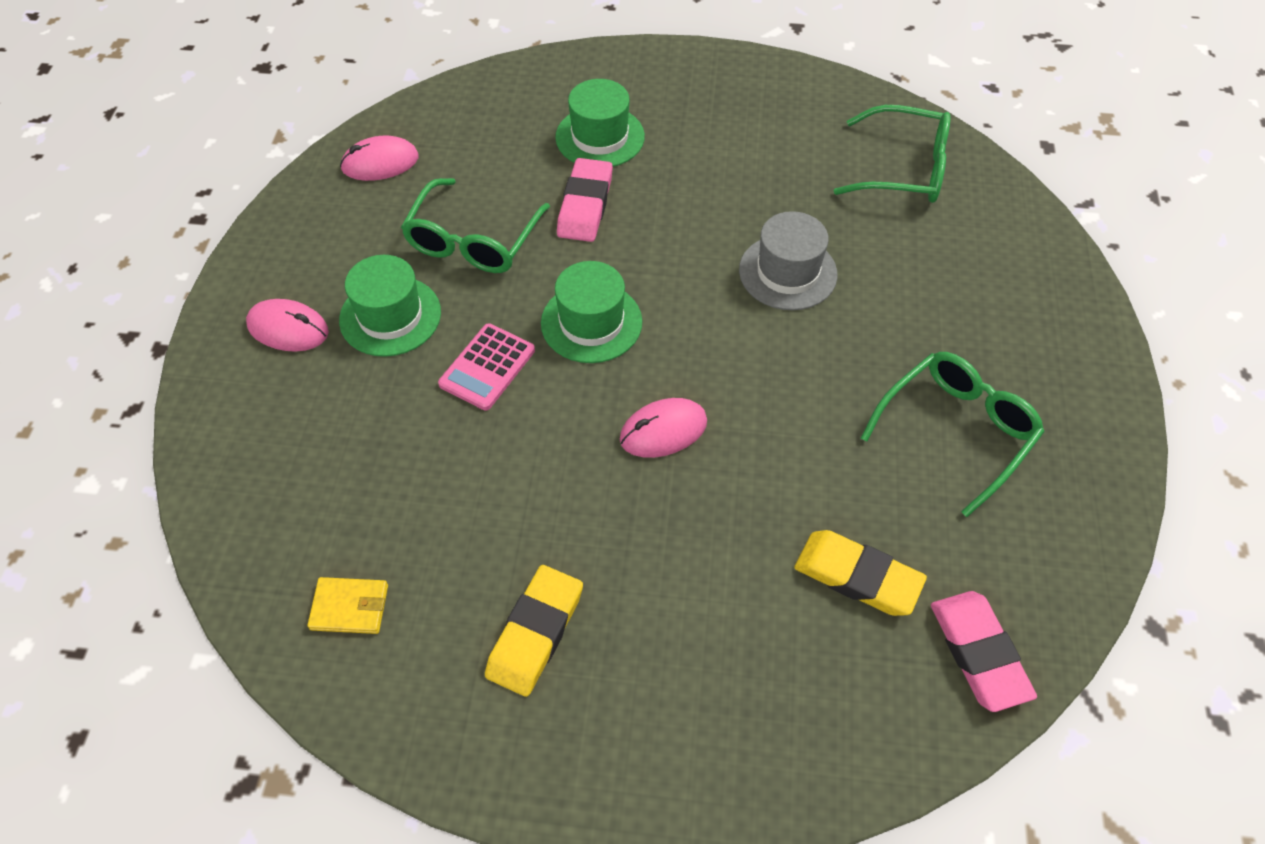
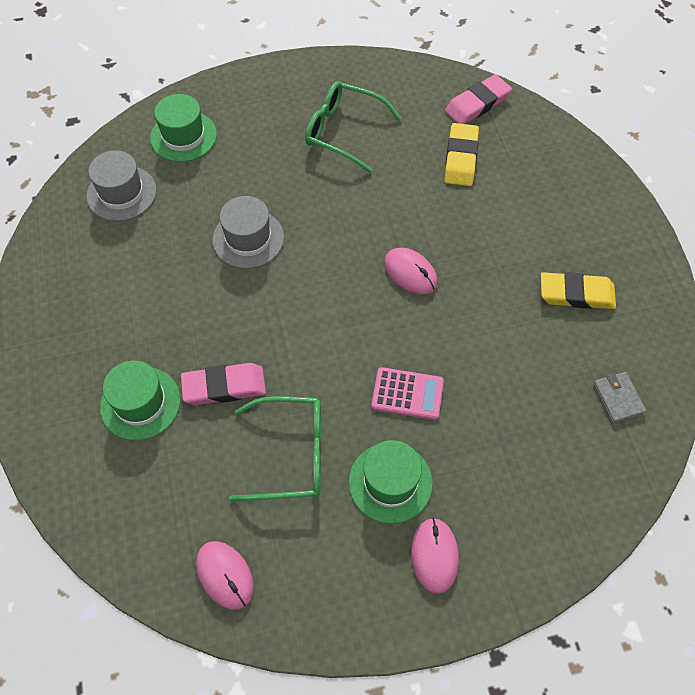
camera: 110 degrees left, 5 degrees up
(350, 607) = (618, 398): yellow wallet -> grey wallet
(591, 322) = (340, 342): green hat -> green hat (183, 136)
(904, 169) = (121, 193): green glasses -> grey hat

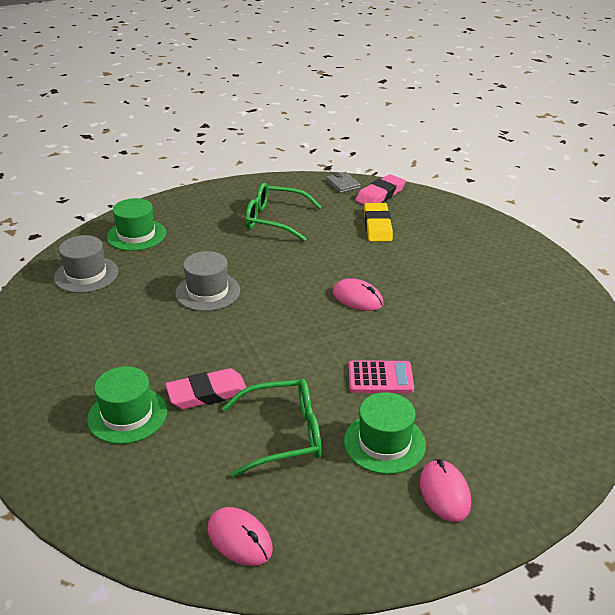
camera: 10 degrees left, 25 degrees down
(576, 294) = (504, 296): yellow eraser -> none
(618, 398) = (567, 358): grey wallet -> grey wallet (343, 184)

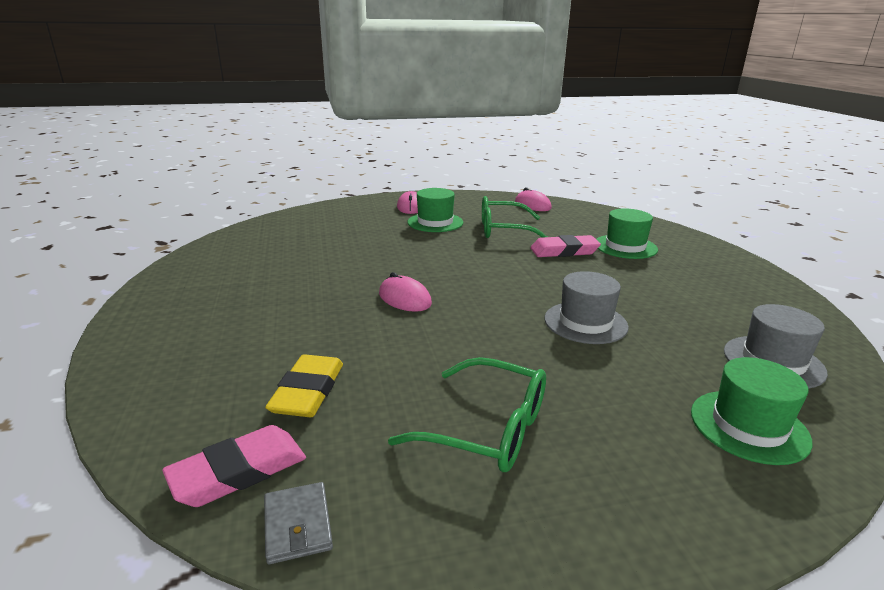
camera: 170 degrees left, 10 degrees down
(380, 378) = (418, 246): pink calculator -> none

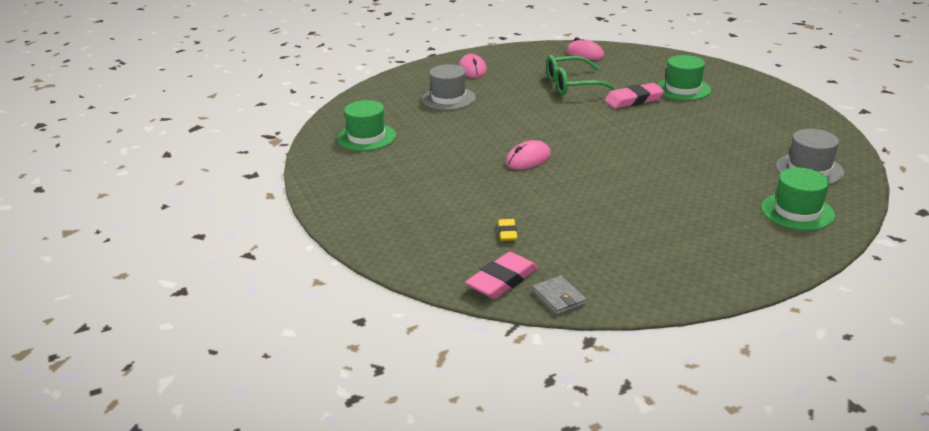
camera: 10 degrees left, 5 degrees up
(308, 391) = (507, 232): yellow eraser -> yellow eraser, size x0.55
(404, 298) = (528, 159): pink mouse -> pink mouse turned 75 degrees counterclockwise
(435, 222) = (506, 84): green hat -> green hat (366, 137)
(487, 429) = (639, 236): green glasses -> none
(585, 322) = (674, 159): grey hat -> grey hat (448, 98)

